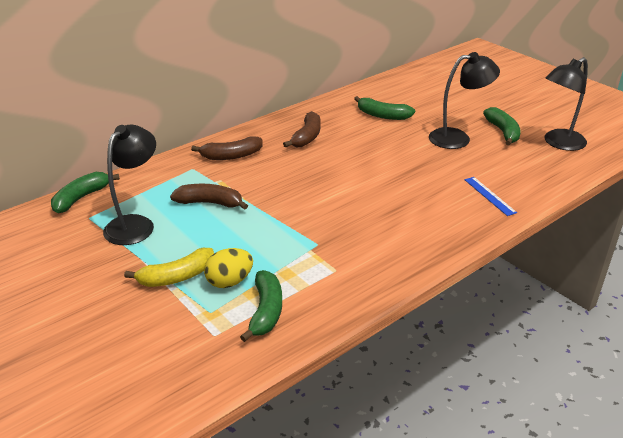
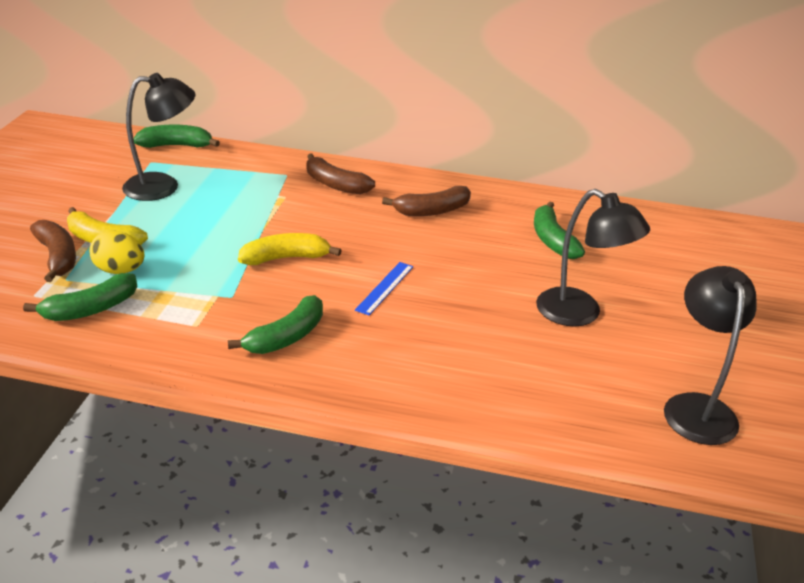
camera: 50 degrees right, 0 degrees up
(210, 203) = (238, 208): brown banana -> brown banana (57, 257)
(297, 207) = (286, 258): none -> yellow banana
(489, 196) = (470, 385): blue ruler -> blue ruler (385, 288)
(503, 132) = (652, 346): green banana -> green banana (286, 337)
(559, 143) = (696, 407): black lamp -> black lamp turned 75 degrees clockwise

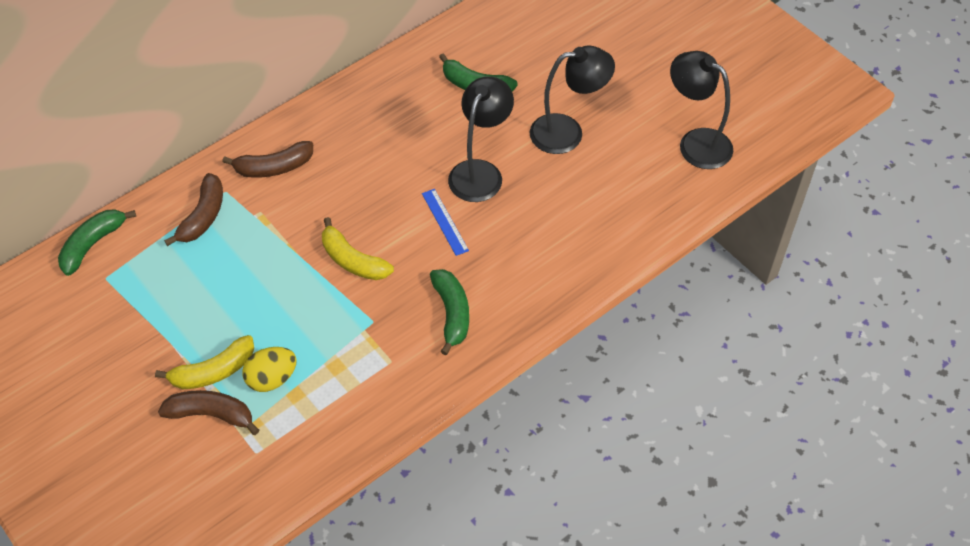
camera: 50 degrees left, 20 degrees up
(90, 309) = (311, 421): green banana -> none
(163, 186) = (161, 289): black lamp -> black lamp (480, 172)
(286, 258) = (352, 260): yellow banana -> yellow banana turned 75 degrees counterclockwise
(432, 211) = (372, 130): brown banana -> brown banana (203, 216)

